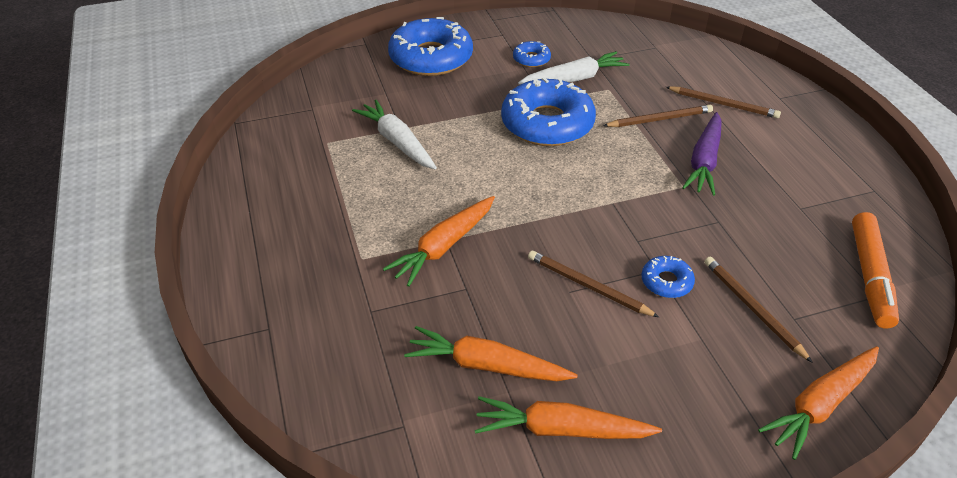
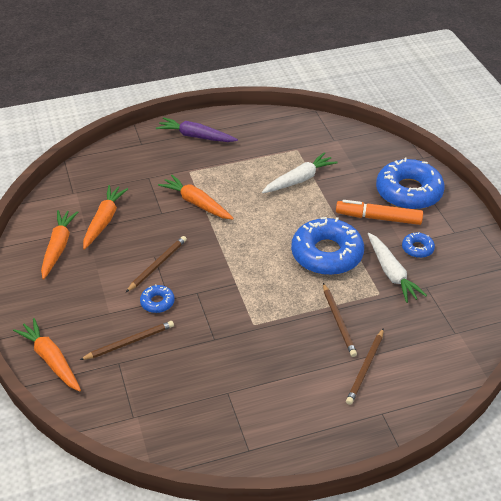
camera: 90 degrees right, 0 degrees up
(704, 161) = (284, 341): purple carrot -> purple carrot (196, 136)
(870, 276) = (151, 417): orange marker -> orange marker (378, 218)

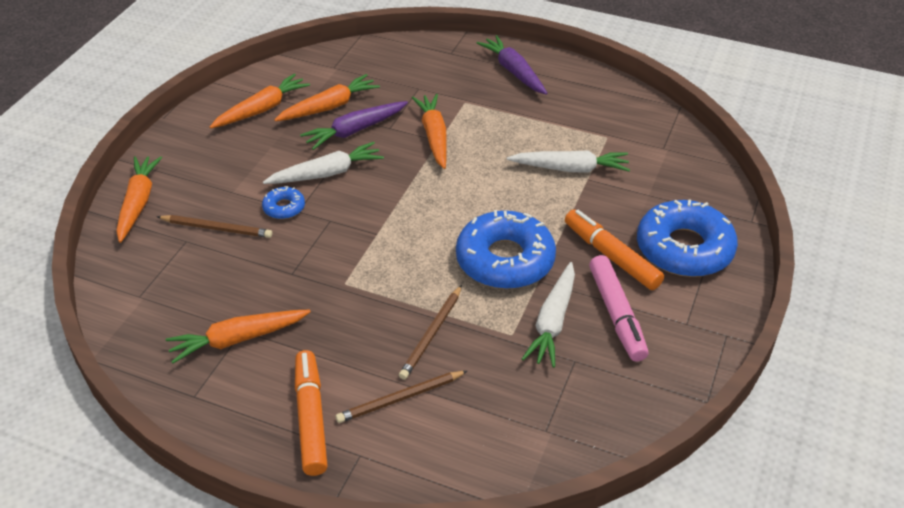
camera: 40 degrees right, 0 degrees up
(141, 227) = (355, 130): none -> purple carrot
(157, 265) = (326, 173): brown pencil -> white carrot
(232, 399) = (238, 339): none -> orange carrot
(331, 413) = (311, 418): none -> orange marker
(417, 248) = (616, 314): blue donut -> pink marker

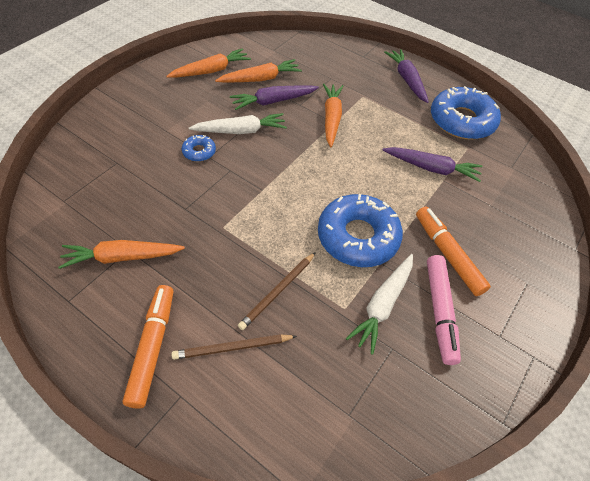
camera: 10 degrees right, 10 degrees up
(138, 203) = (94, 124): orange carrot -> none
(217, 228) = (143, 157): brown pencil -> none
(570, 169) = (431, 168): white carrot -> purple carrot
(684, 248) = (511, 262): blue donut -> blue donut (461, 121)

